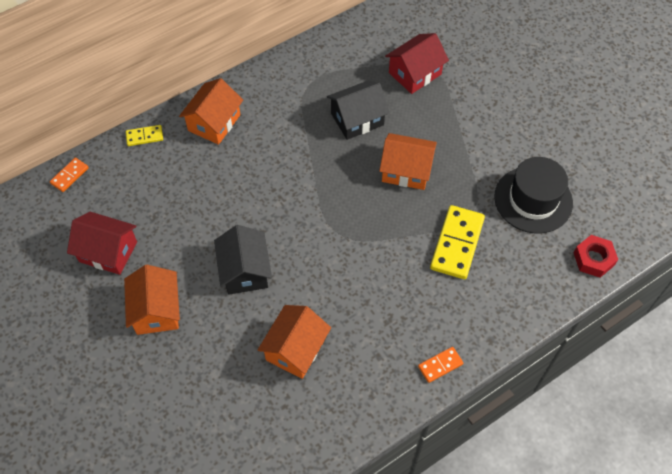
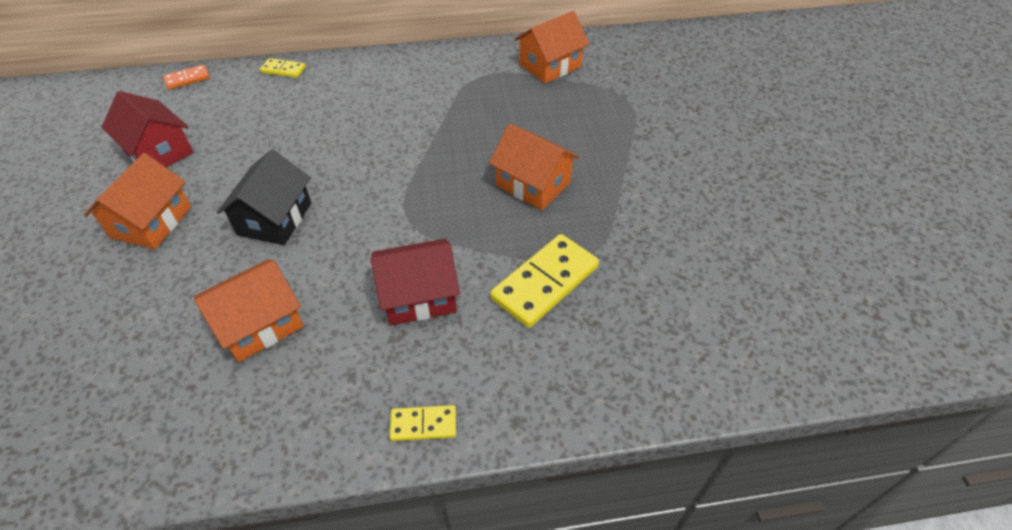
camera: 25 degrees right, 10 degrees down
(214, 123) = (359, 79): orange house -> orange house (550, 66)
(357, 119) = (510, 120): black house -> none
(415, 73) = (605, 99): red house -> red house (419, 296)
(440, 365) = (423, 425): orange domino -> yellow domino
(533, 200) = (679, 269): black hat -> none
(593, 259) = (731, 374): red nut -> none

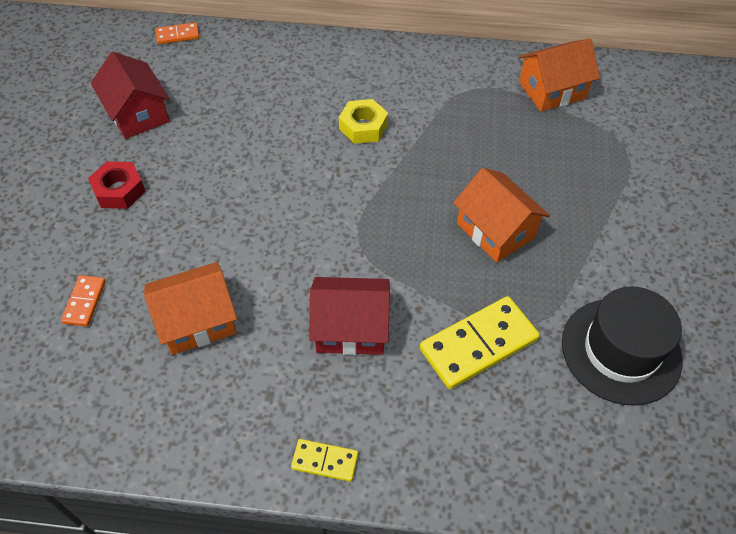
camera: 15 degrees right, 5 degrees up
(132, 333) = (85, 302): none -> orange domino
(151, 222) = (119, 190): orange house -> red nut
(275, 219) = (232, 212): black house -> none
(283, 70) = (272, 42): yellow domino -> none
(387, 123) = (363, 127): none -> yellow nut
(674, 259) = (621, 350): none -> black hat

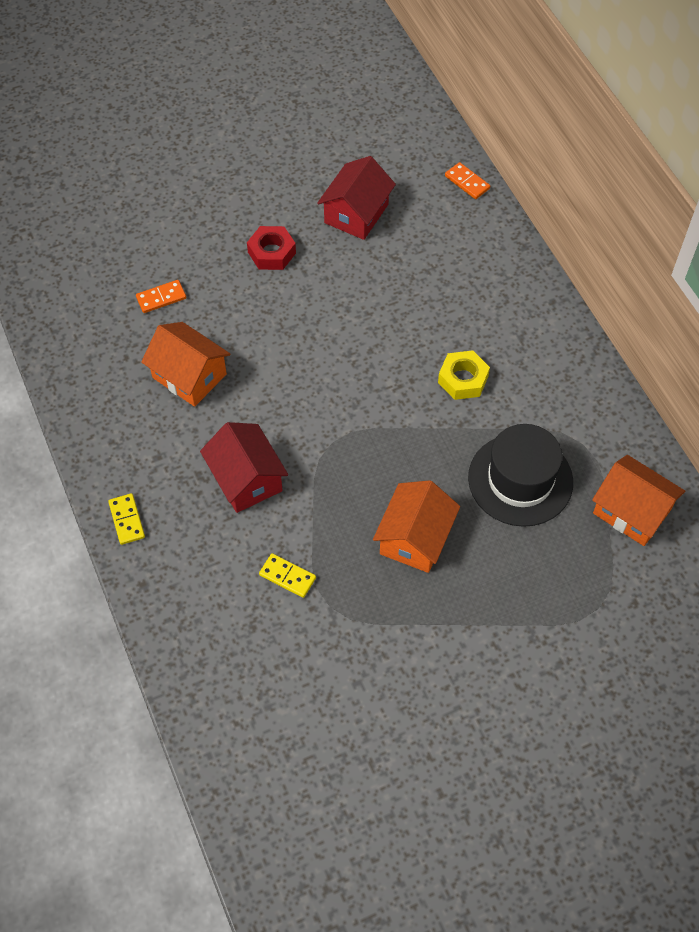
camera: 60 degrees right, 5 degrees up
(478, 345) = (287, 576): yellow domino -> yellow domino, size x0.51
(621, 350) = (349, 687): black hat -> black hat (520, 480)

